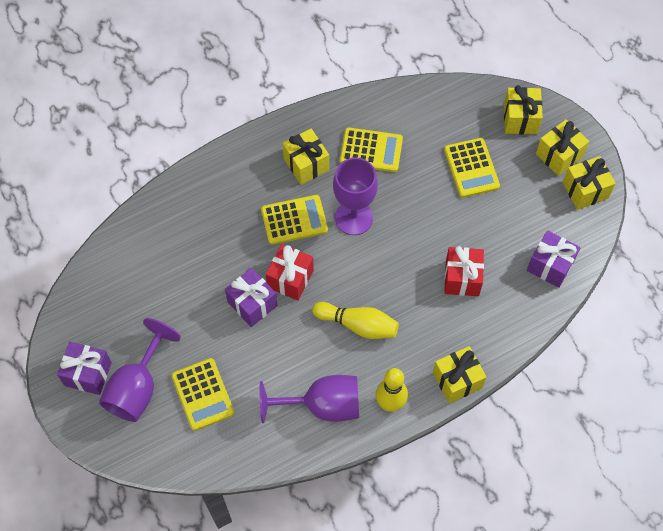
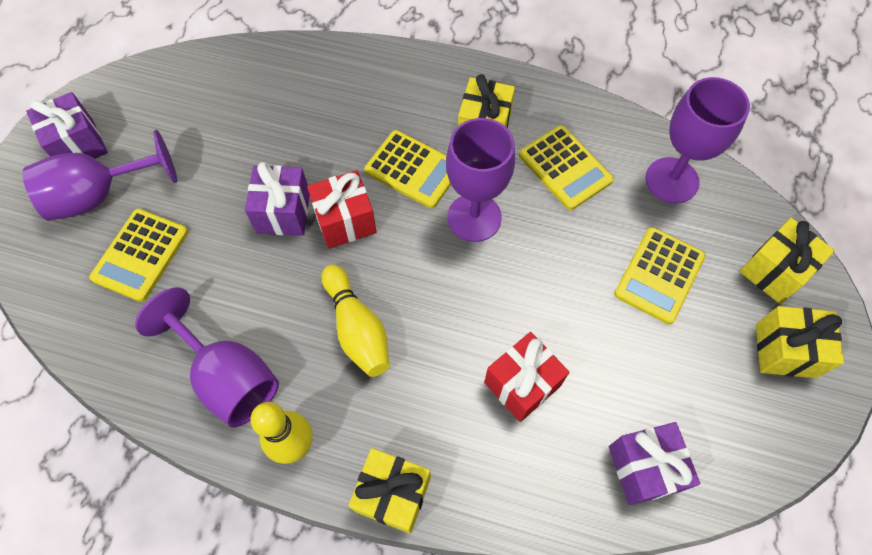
camera: 45 degrees right, 0 degrees up
(430, 111) = (672, 180): none -> purple goblet
(585, 190) = (780, 419): yellow gift -> none

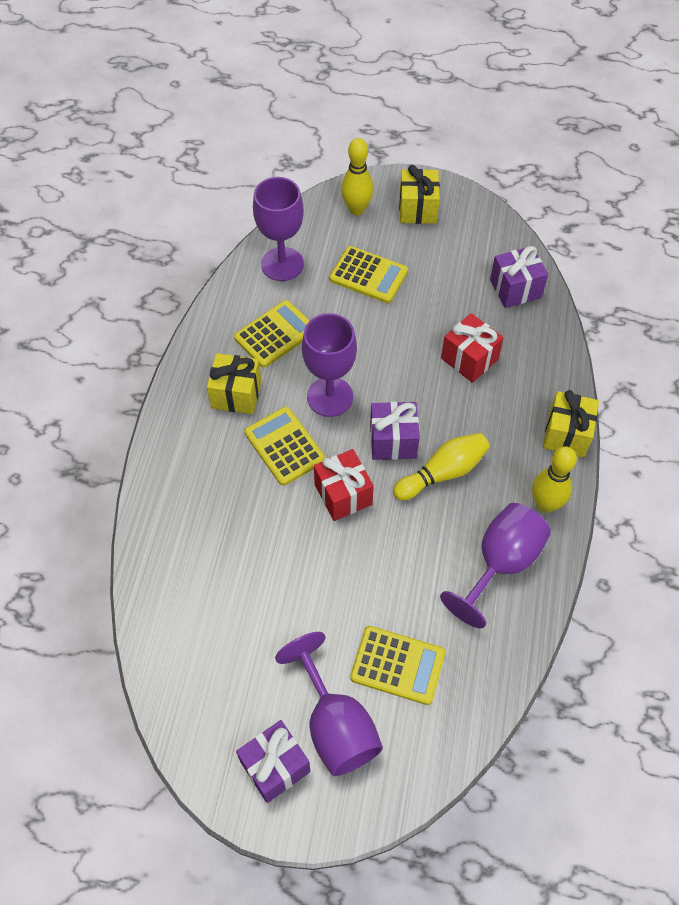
camera: 95 degrees left, 5 degrees down
(283, 212) = (339, 547): purple gift -> purple gift (393, 441)
(413, 169) = (284, 446): yellow calculator -> yellow calculator turned 60 degrees counterclockwise
(774, 271) = (356, 209): yellow gift -> yellow bowling pin

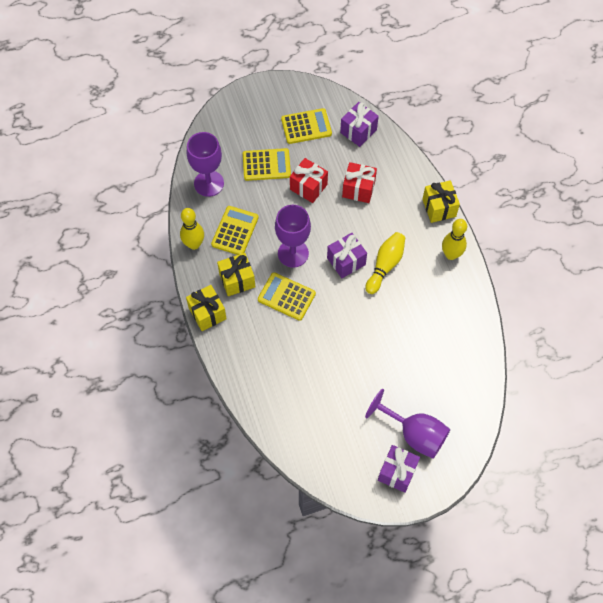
camera: 30 degrees left, 5 degrees up
(343, 494) = (338, 307): red gift -> red gift (308, 187)
(356, 209) = (231, 124): yellow bowling pin -> yellow bowling pin (194, 244)
(397, 665) = (427, 385): yellow calculator -> yellow calculator (306, 126)
(417, 209) = (268, 106): yellow gift -> yellow gift (207, 313)
(500, 563) = (447, 301): purple goblet -> none

